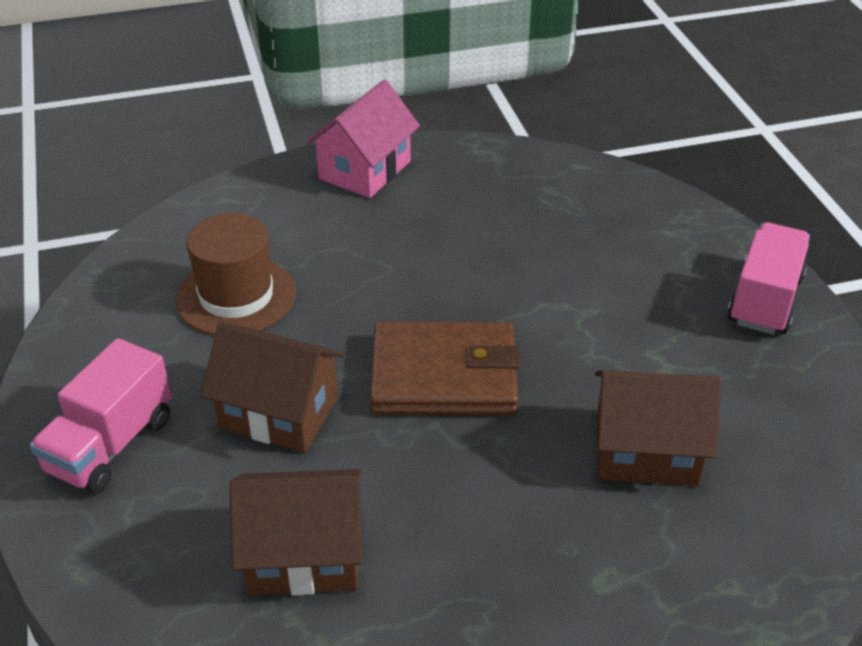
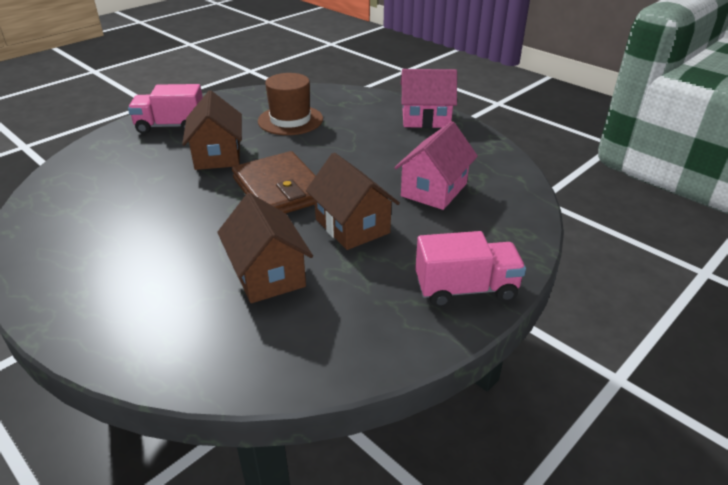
camera: 60 degrees right, 5 degrees down
(304, 555) = (127, 190): brown house -> brown house (352, 226)
(553, 239) = (434, 190): none -> pink house

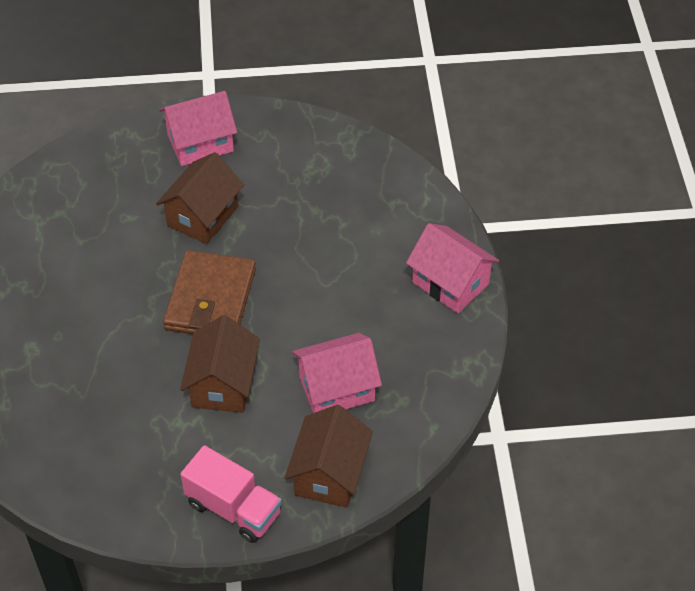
camera: 40 degrees right, 15 degrees up
(171, 126) = (200, 143): pink truck -> pink house
(268, 274) = (114, 391): brown house -> brown house (329, 474)
(290, 120) = (315, 200): brown hat -> none

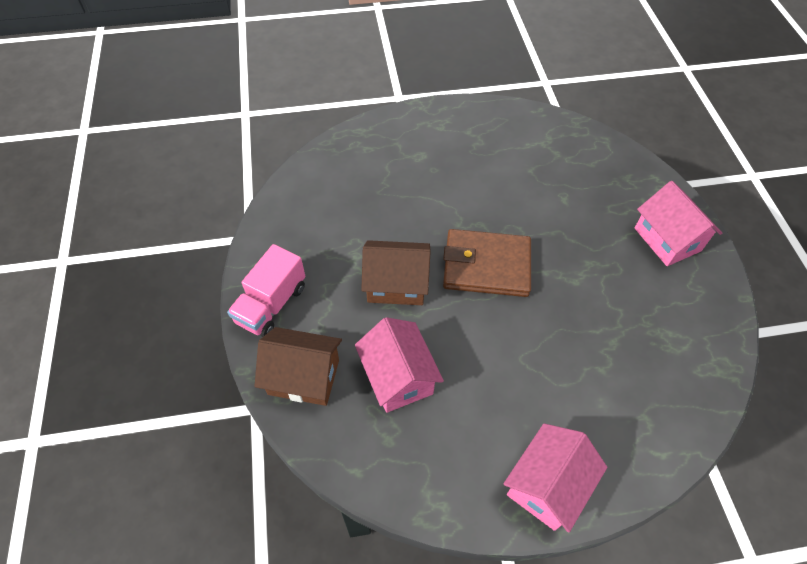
camera: 85 degrees right, 5 degrees up
(202, 216) = (580, 250): brown house -> none

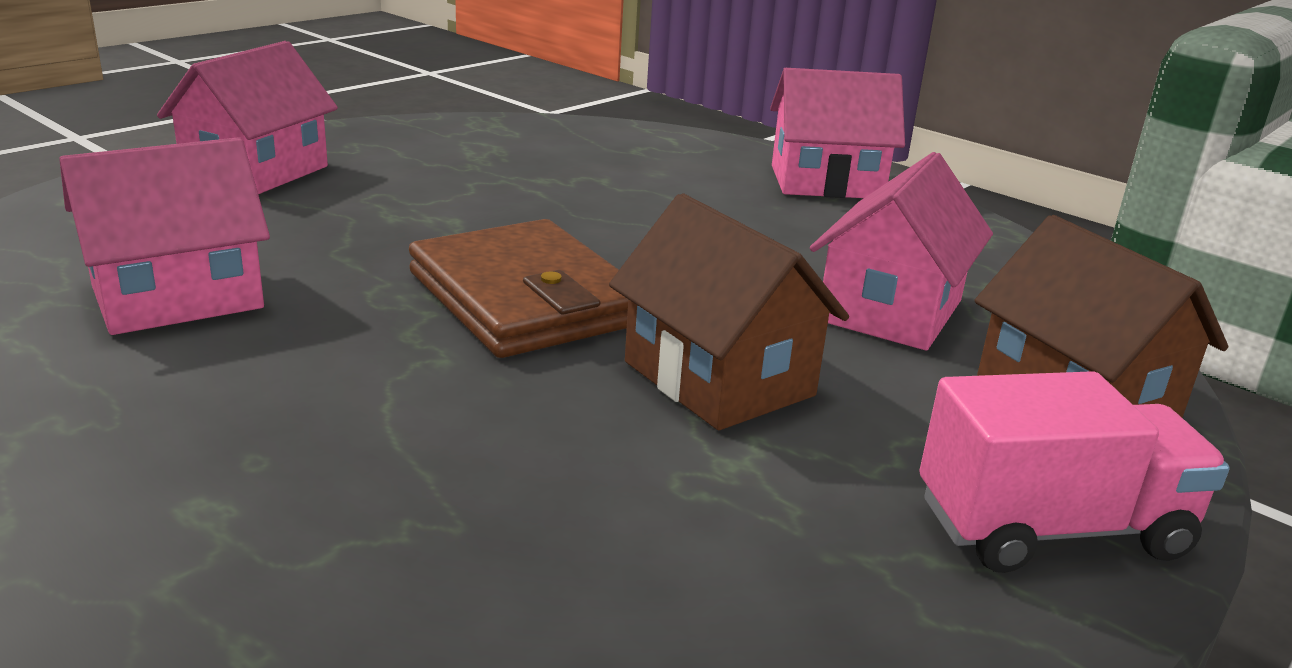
camera: 130 degrees left, 30 degrees down
(543, 182) = (177, 297): none -> pink house

